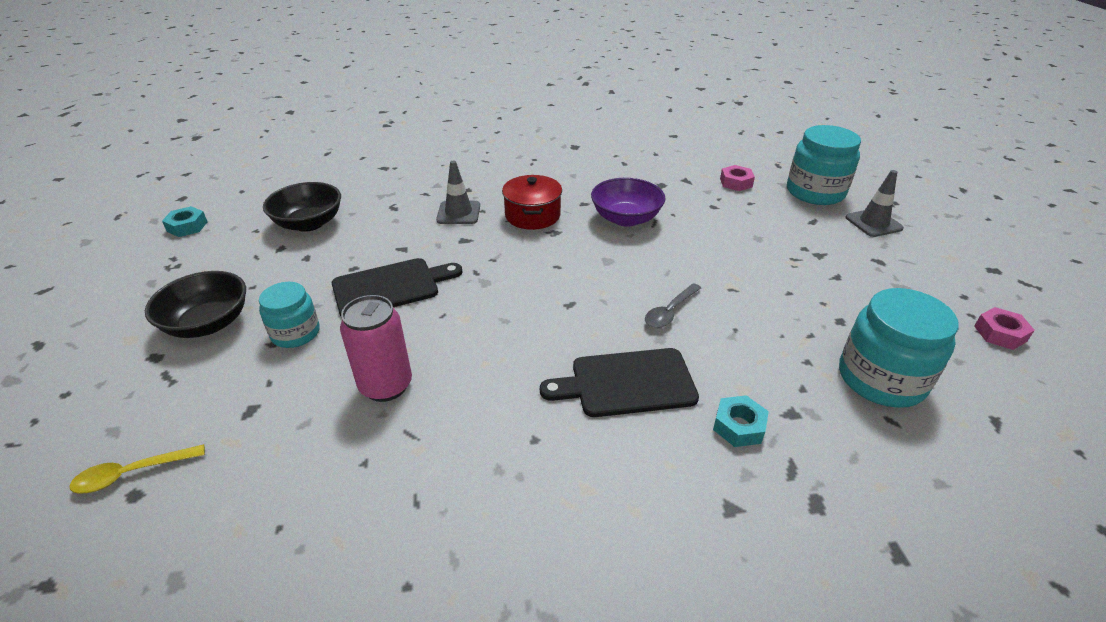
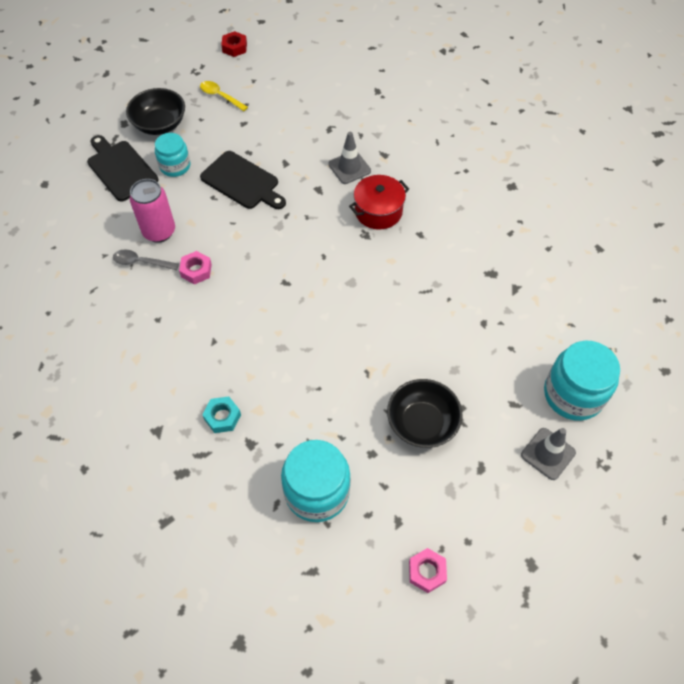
camera: 60 degrees right, 20 degrees up
(132, 473) = (54, 174): yellow spoon -> yellow spoon (220, 96)
(187, 226) = (234, 47): turquoise nut -> red nut
(309, 223) = (279, 99): black bowl -> black bowl (422, 423)
(626, 218) = (418, 270): purple bowl -> none
(626, 383) = (227, 345): black cutting board -> black cutting board (120, 169)
(670, 312) = (314, 342): grey spoon -> grey spoon (141, 262)
(736, 183) = (541, 327): pink nut -> pink nut (196, 270)

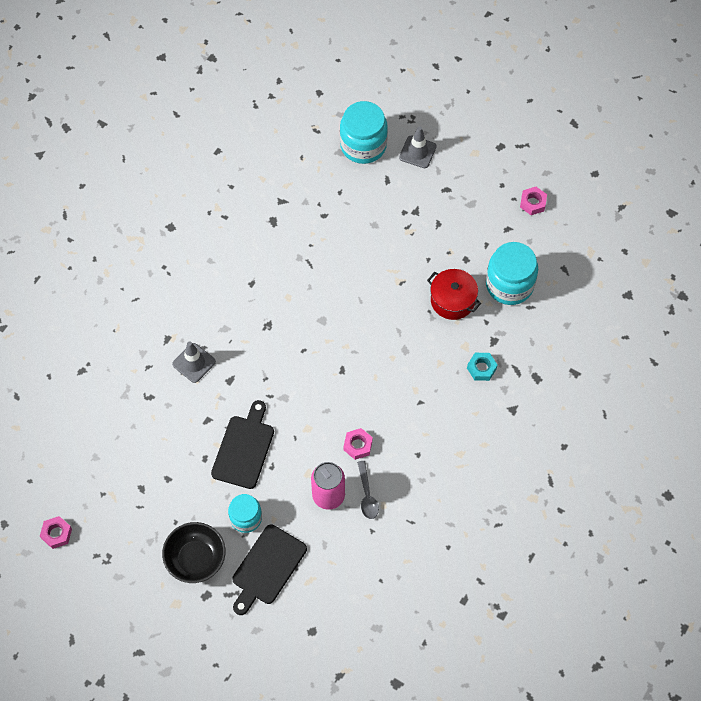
camera: 110 degrees left, 5 degrees up
(220, 96) = (136, 516): yellow spoon -> none
(234, 47) = (56, 534): red nut -> pink nut
(378, 211) = (238, 323): red pot -> red pot (452, 300)
(422, 423) = (428, 234): black bowl -> none

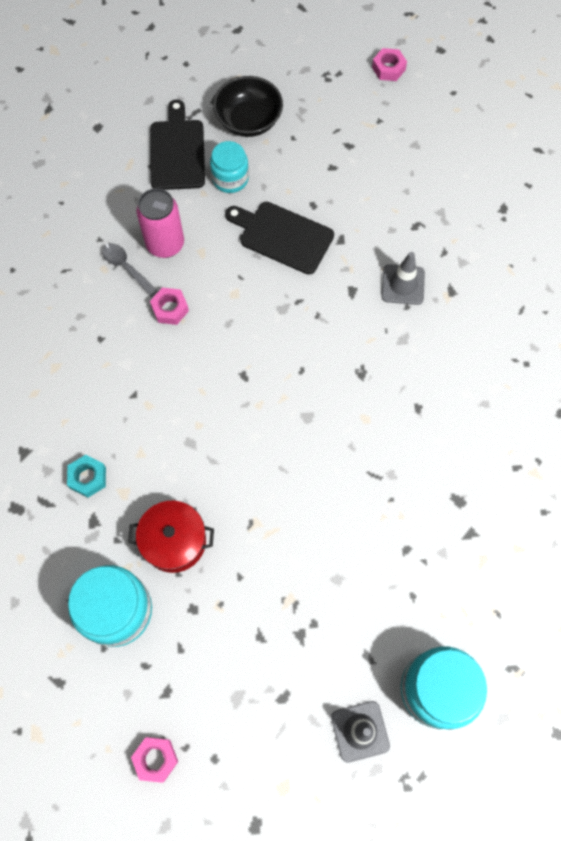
camera: 145 degrees right, 5 degrees up
(244, 448) = (282, 236): black cutting board -> black cutting board turned 135 degrees clockwise

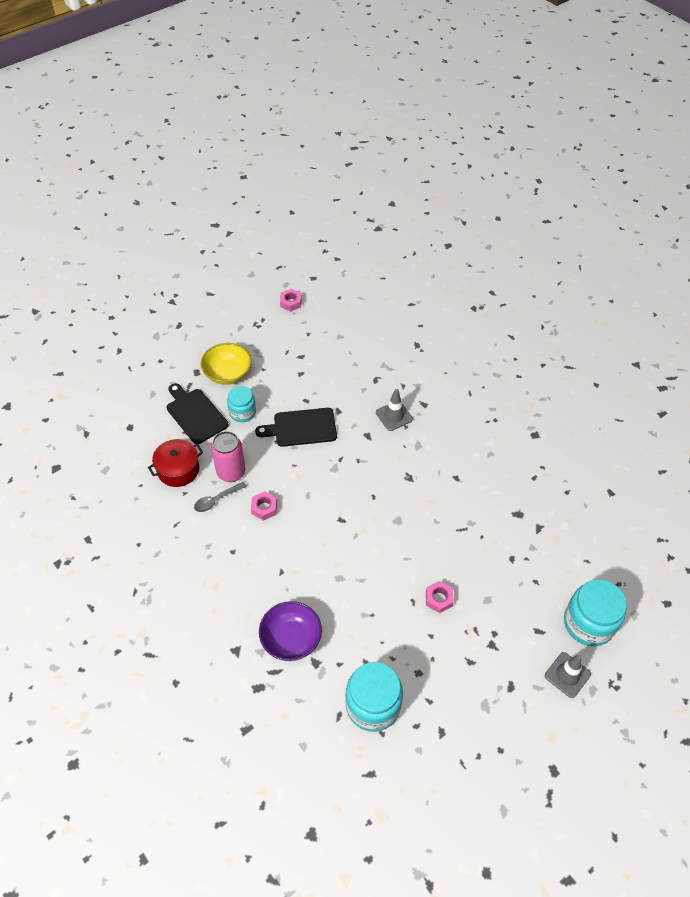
camera: 35 degrees left, 15 degrees down
(88, 478) = (291, 639): turquoise nut -> purple bowl
(127, 268) = (217, 500): grey spoon -> grey spoon turned 45 degrees counterclockwise
(155, 759) = (466, 775): pink nut -> pink nut (439, 599)
(174, 541) = (375, 641): red pot -> red pot (178, 470)
(248, 121) = (228, 373): black bowl -> yellow bowl

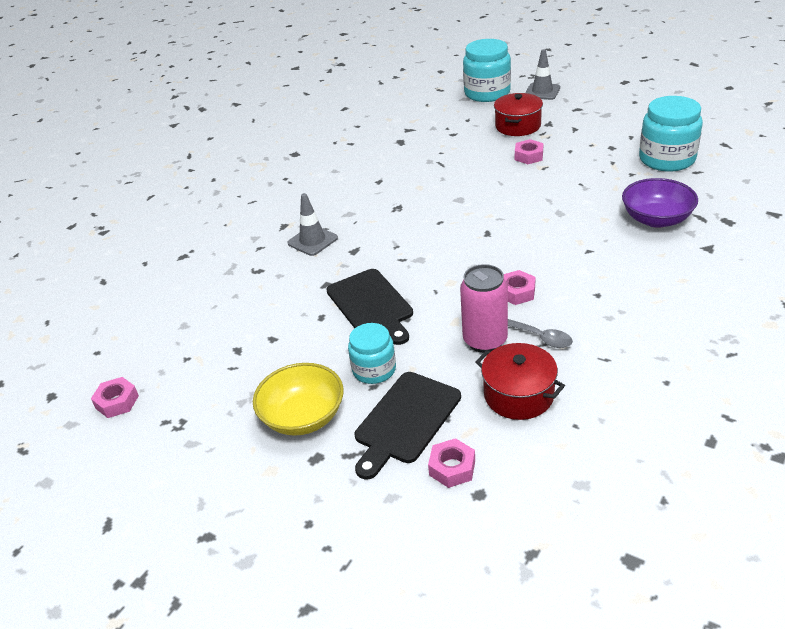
camera: 105 degrees left, 15 degrees down
(152, 422) = (452, 468): none -> pink nut
(501, 617) = (518, 126): none -> red pot

